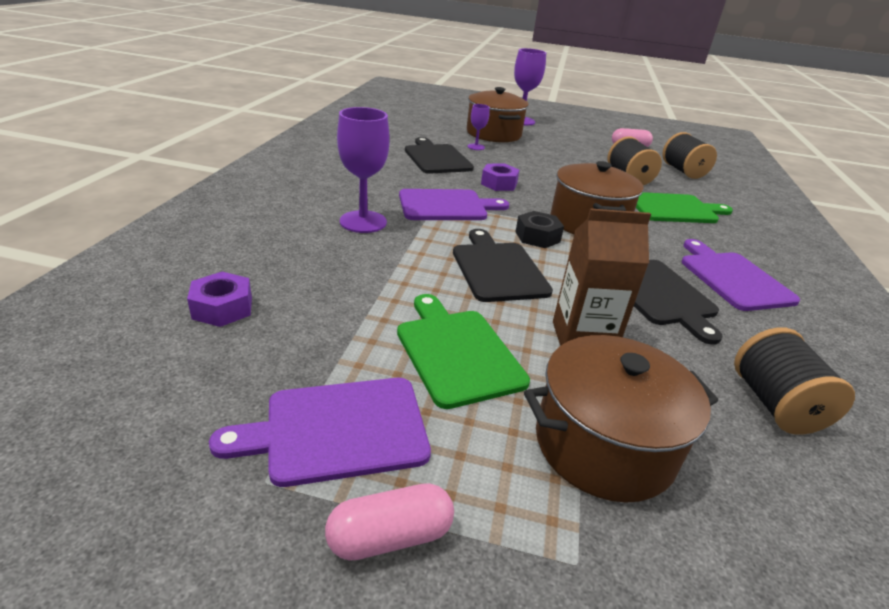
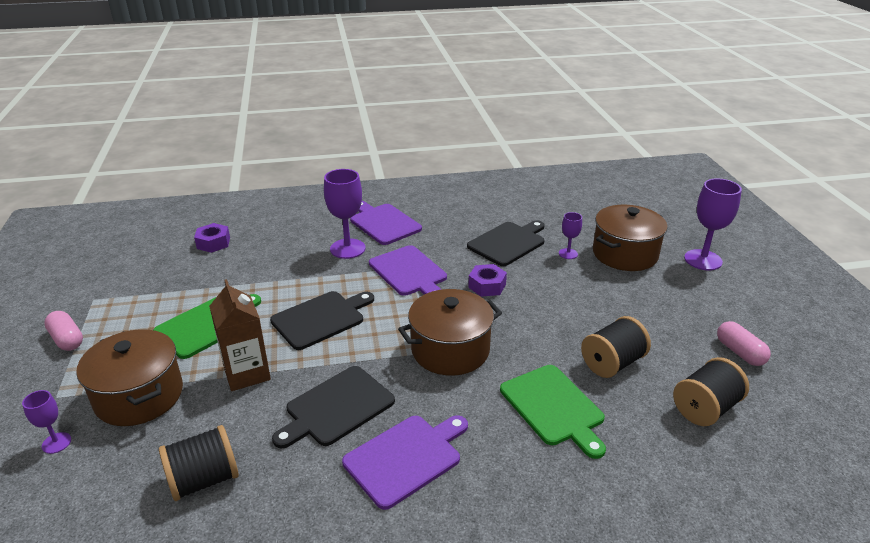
camera: 70 degrees right, 0 degrees up
(338, 430) = (129, 307): purple cutting board -> purple cutting board (383, 223)
(537, 237) = (392, 327): black nut -> none
(706, 566) = (56, 443): none -> purple goblet

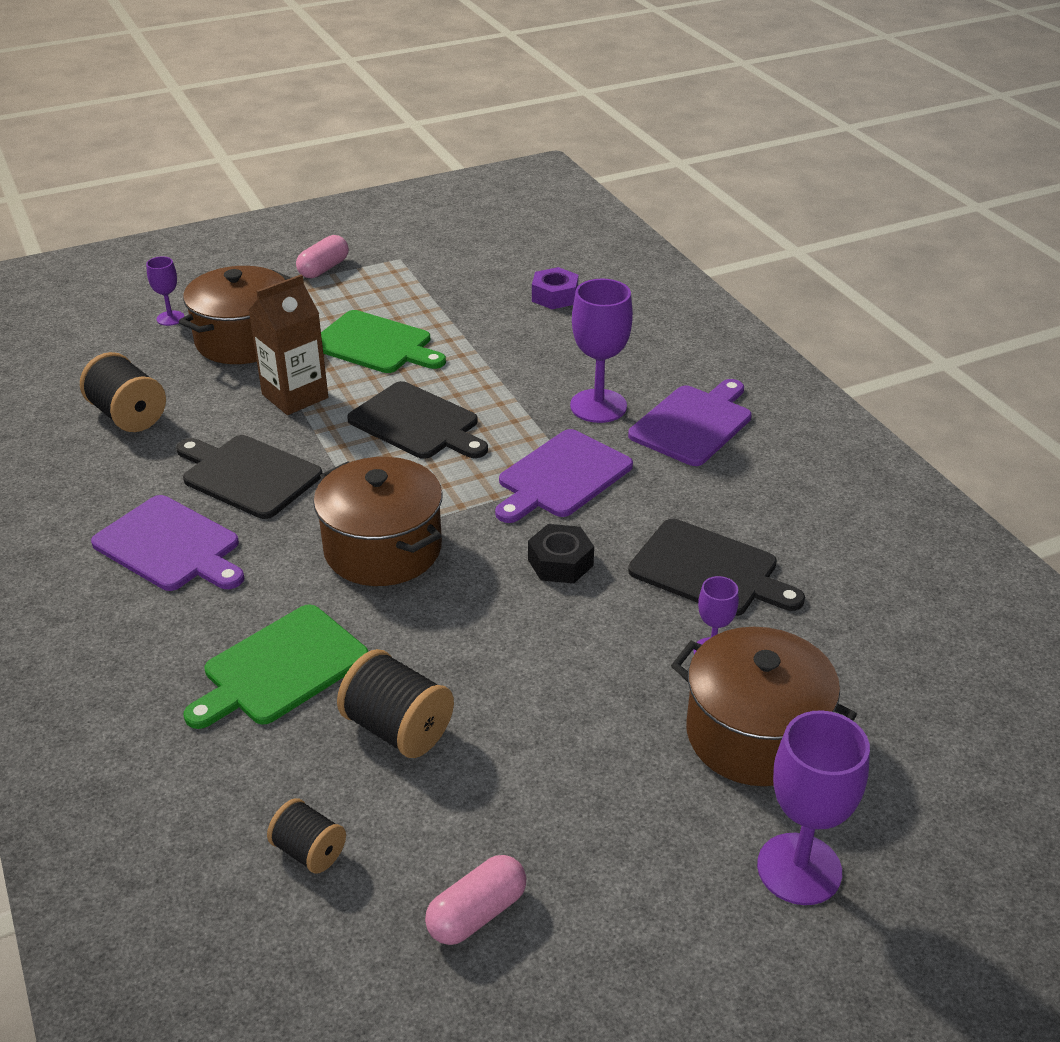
camera: 75 degrees right, 5 degrees up
(487, 286) = (560, 562): purple nut -> black nut
(705, 408) = (309, 851): black spool -> black spool, size x0.62

